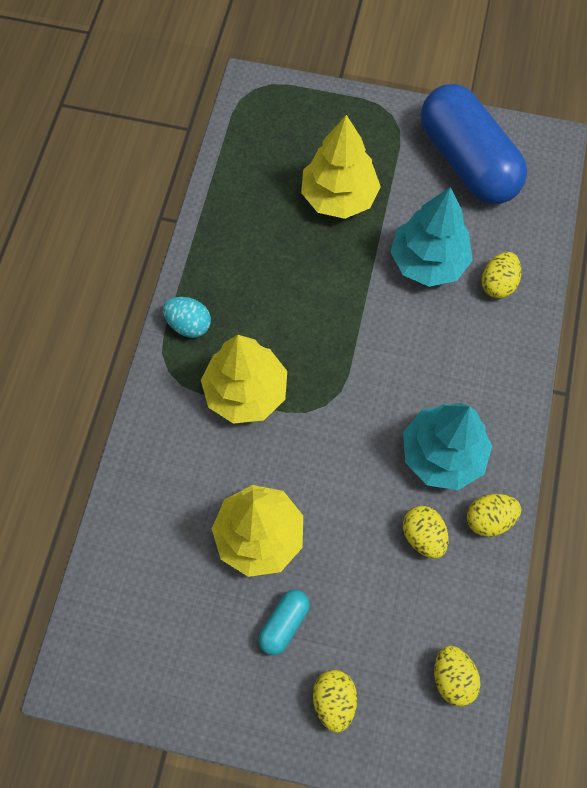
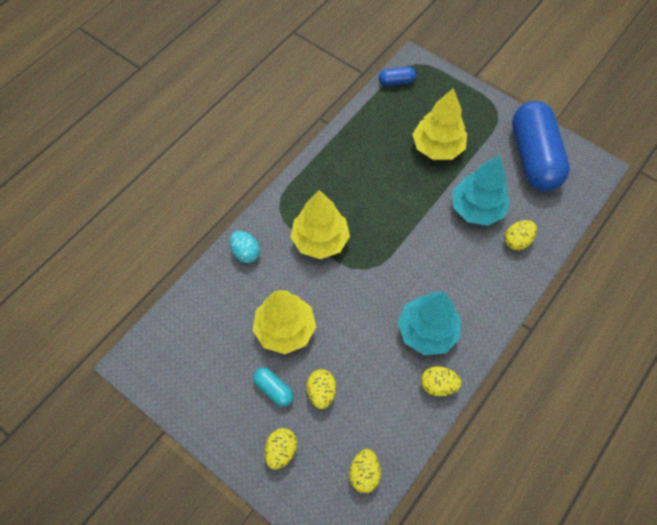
camera: 25 degrees right, 5 degrees down
(189, 324) = (305, 186): turquoise egg -> turquoise egg (246, 252)
(241, 124) = (396, 82): none -> blue capsule
(284, 623) = (273, 389): turquoise capsule -> turquoise capsule turned 75 degrees clockwise
(423, 535) = (389, 376): yellow egg -> yellow egg (321, 392)

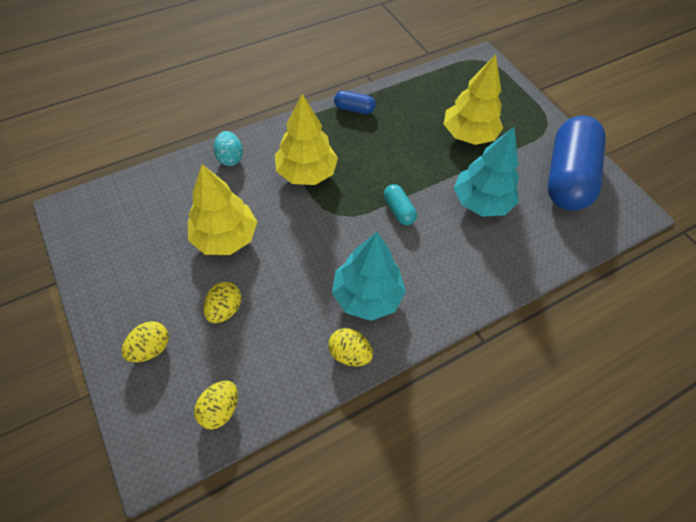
camera: 20 degrees right, 5 degrees down
(273, 389) = (180, 287): turquoise capsule -> turquoise capsule (398, 210)
(396, 82) = (457, 69): blue capsule -> blue capsule (354, 109)
(517, 241) = (510, 247): yellow egg -> none

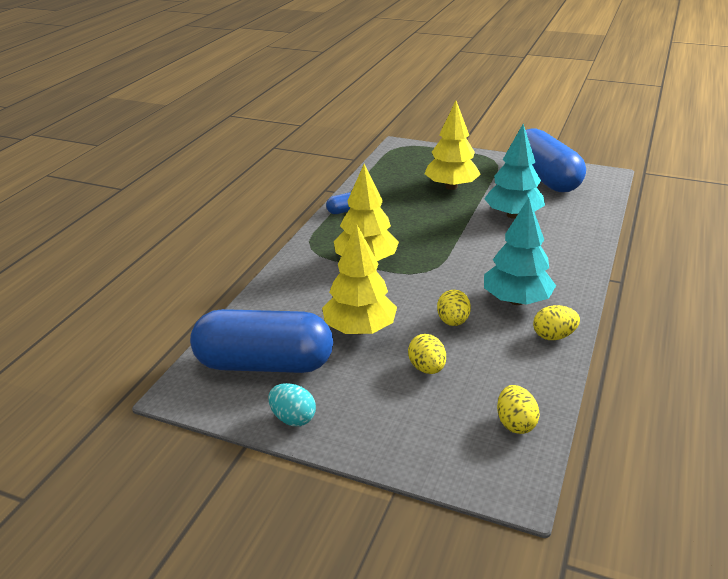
camera: 35 degrees left, 25 degrees down
(135, 223) = (265, 364): none -> blue capsule
(151, 348) = (404, 427): yellow egg -> yellow egg (453, 321)
(230, 158) = (288, 283): turquoise egg -> turquoise egg (293, 418)
(398, 210) = (466, 246): turquoise capsule -> none

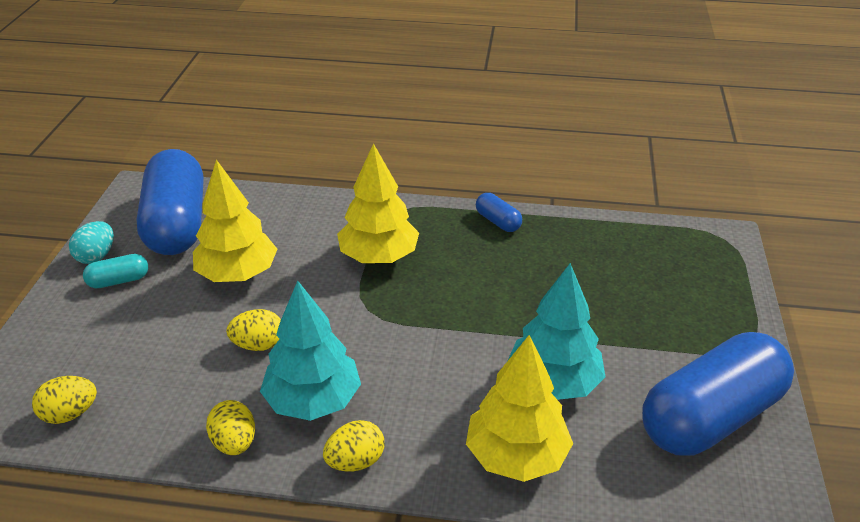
camera: 75 degrees right, 5 degrees up
(340, 401) = (119, 281): none -> turquoise capsule
(427, 368) = (168, 334): yellow egg -> yellow egg (355, 461)
(451, 187) = (615, 306): yellow tree -> yellow tree (516, 456)

